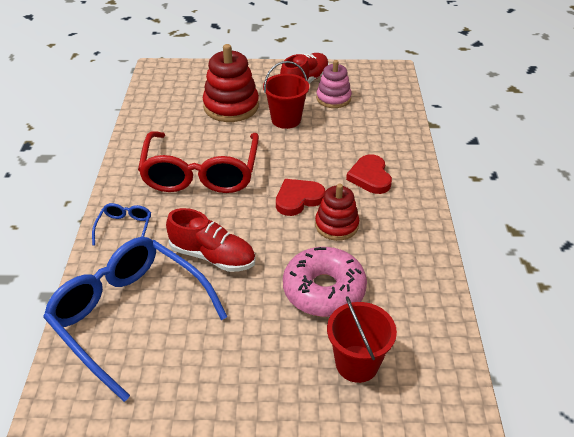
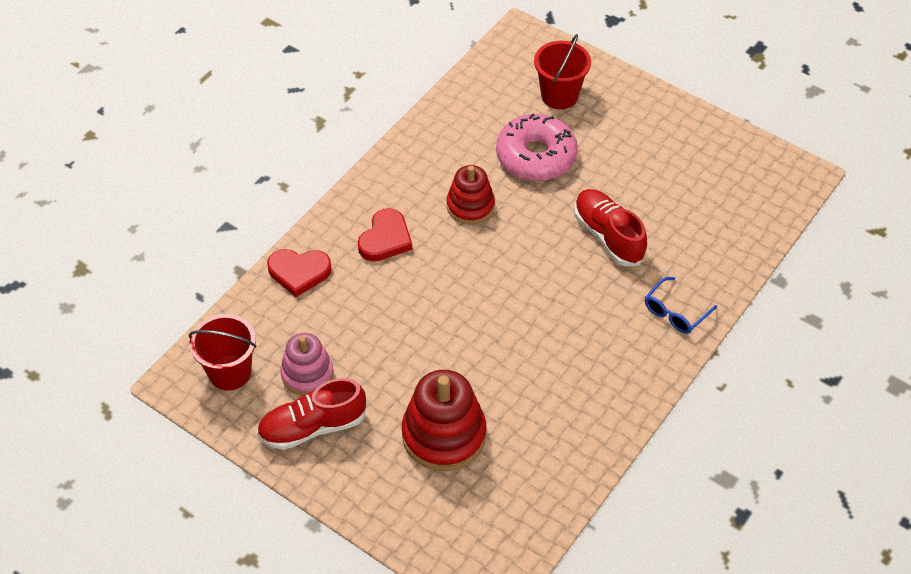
camera: 145 degrees left, 10 degrees up
(129, 316) = (713, 218): blue glasses -> none
(201, 173) = (555, 342): red glasses -> none
(286, 119) = (397, 371): red bucket -> red bucket (230, 372)
(298, 199) = (480, 253): red heart -> red heart (299, 272)

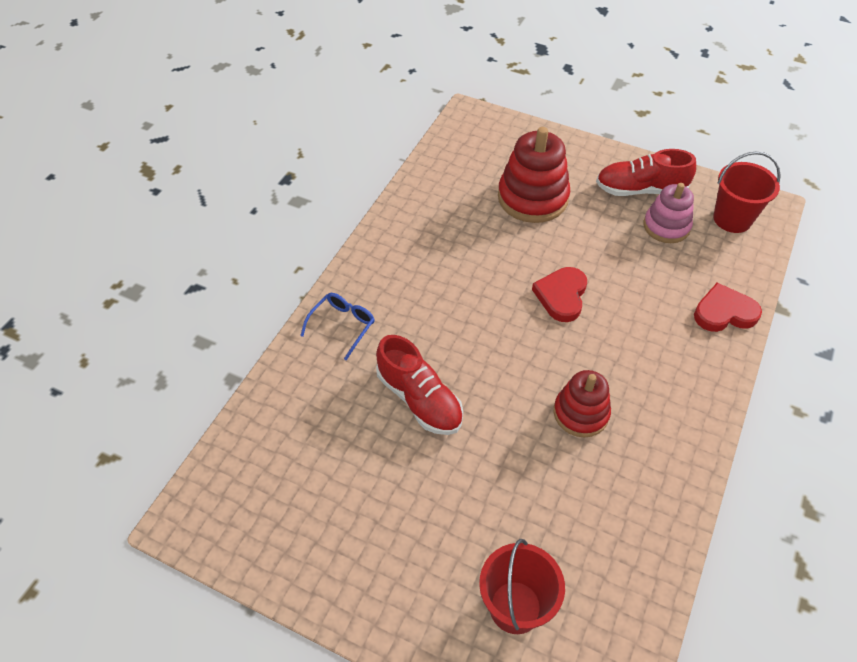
camera: 170 degrees right, 0 degrees up
(313, 427) = (640, 190): red shoe -> red shoe turned 150 degrees counterclockwise
(385, 239) = (656, 360): red heart -> red heart (561, 296)
(536, 156) = (523, 495): pink donut -> none

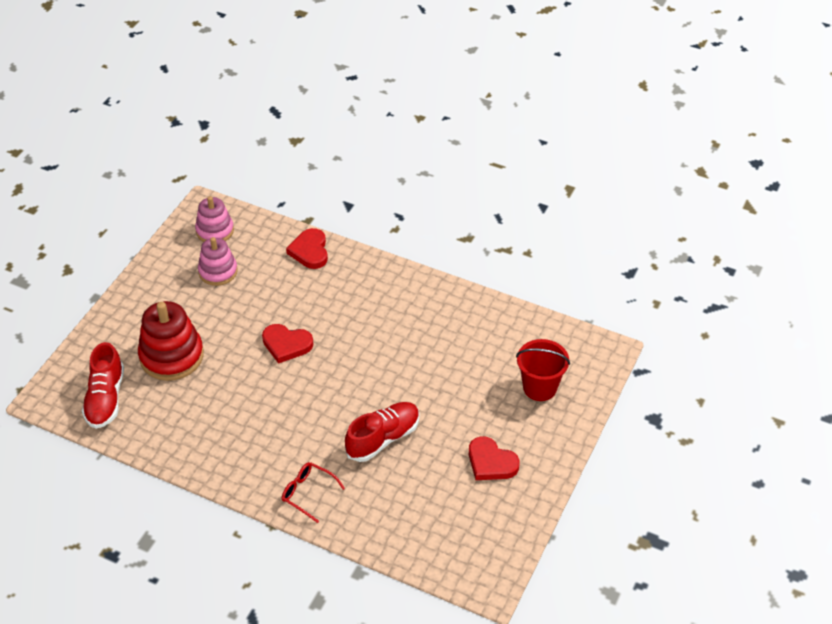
camera: 90 degrees left, 5 degrees down
(342, 326) = (308, 493): blue glasses -> red glasses
(377, 530) = (491, 462): none -> red heart
(581, 413) = (396, 342): red stacking toy -> none
(640, 190) = (172, 282): red shoe -> red shoe (105, 398)
(732, 219) = (215, 231): red bucket -> pink stacking toy

